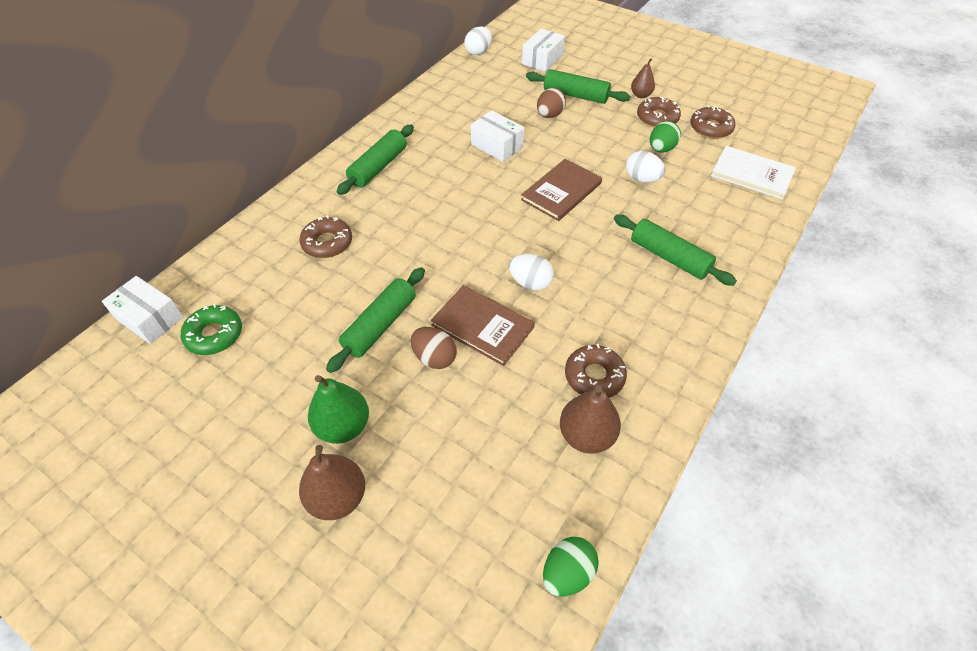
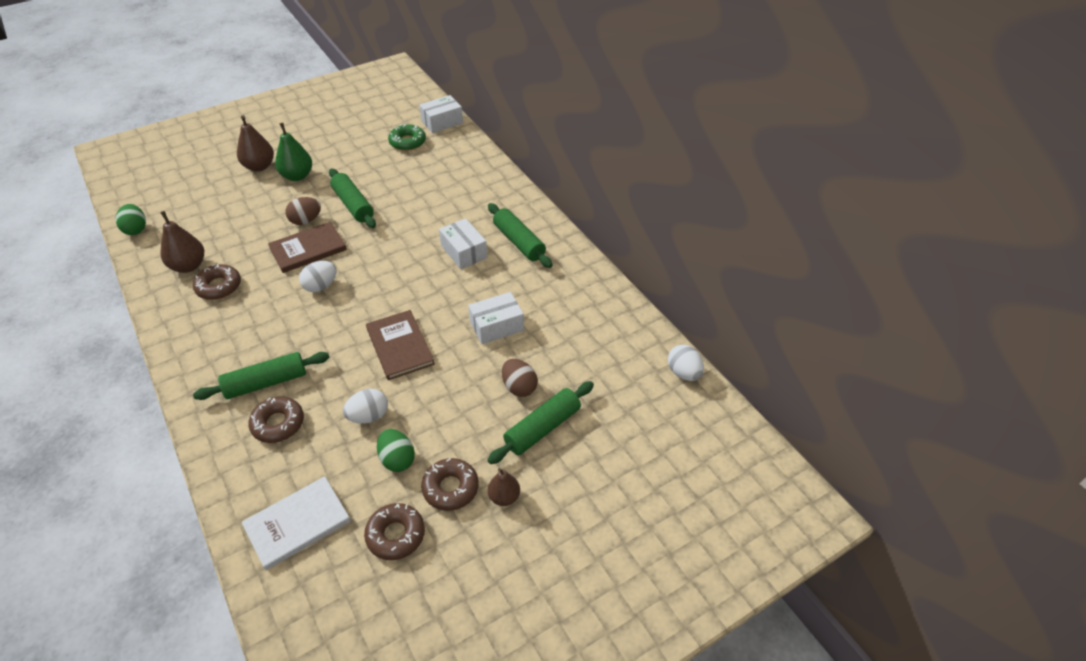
camera: 115 degrees right, 5 degrees down
(327, 243) = (449, 198): brown donut -> brown donut (278, 424)
(542, 59) = (637, 429): white box -> white box (464, 252)

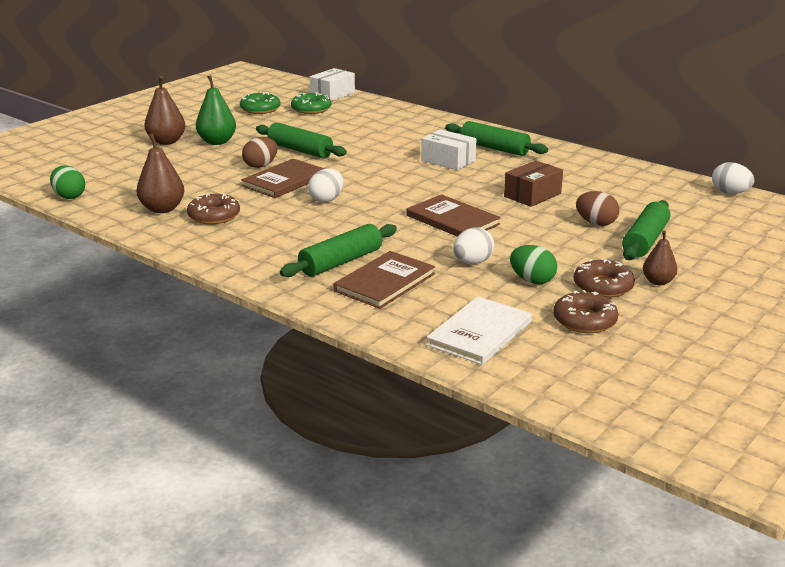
camera: 20 degrees left, 20 degrees down
(278, 424) = (385, 282): brown donut -> brown book
(366, 133) = (260, 109): none -> green donut
(497, 326) = (532, 195): white box -> brown box

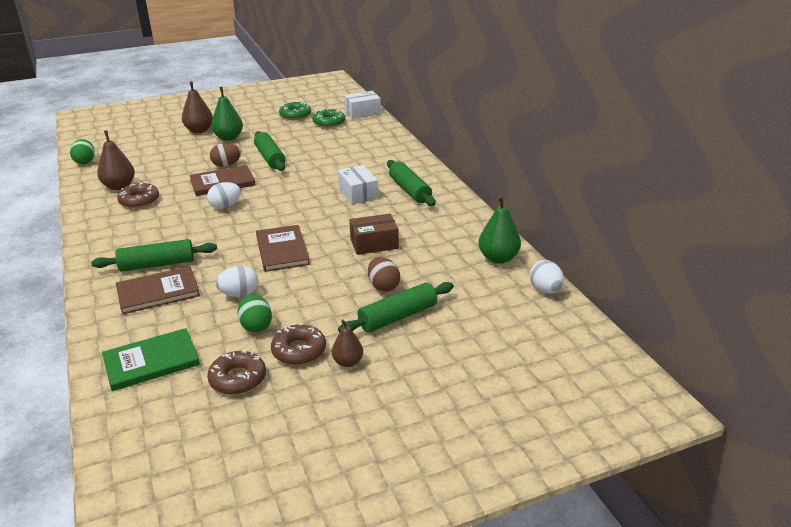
camera: 30 degrees right, 5 degrees up
(479, 333) = (151, 361): white book -> green book
(657, 181) = (498, 258): none -> green pear

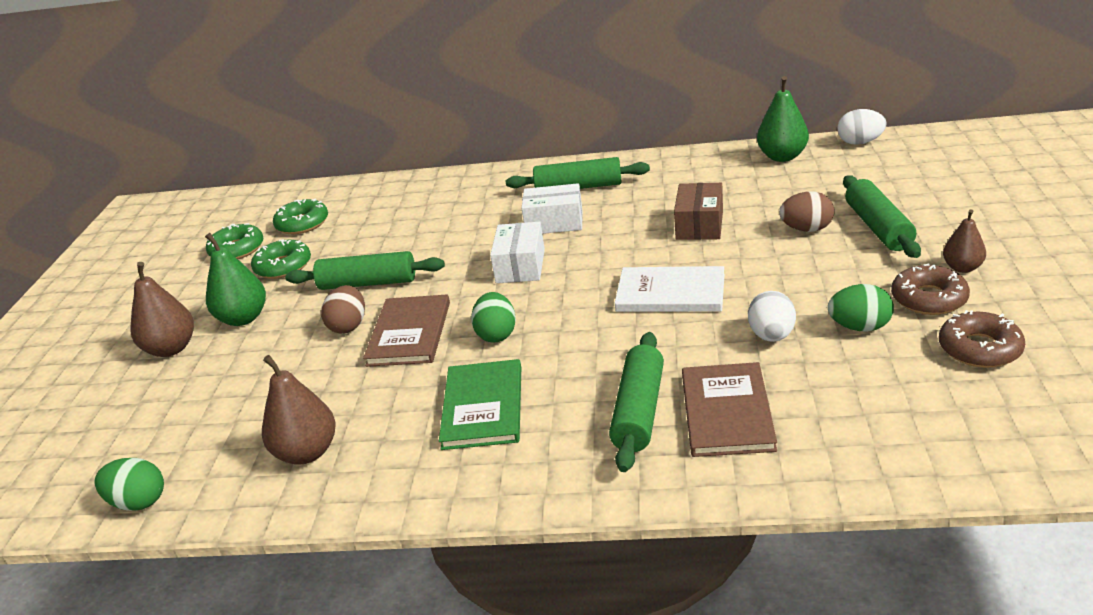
camera: 60 degrees left, 0 degrees up
(139, 201) = (392, 427): brown donut -> none
(151, 361) = (919, 423): green book -> green book (482, 407)
(225, 206) = (496, 334): white egg -> green egg
(281, 132) = (283, 266): none -> green donut
(282, 250) = (670, 293): brown book -> white book
(362, 112) = (300, 194): white box -> white box (520, 266)

